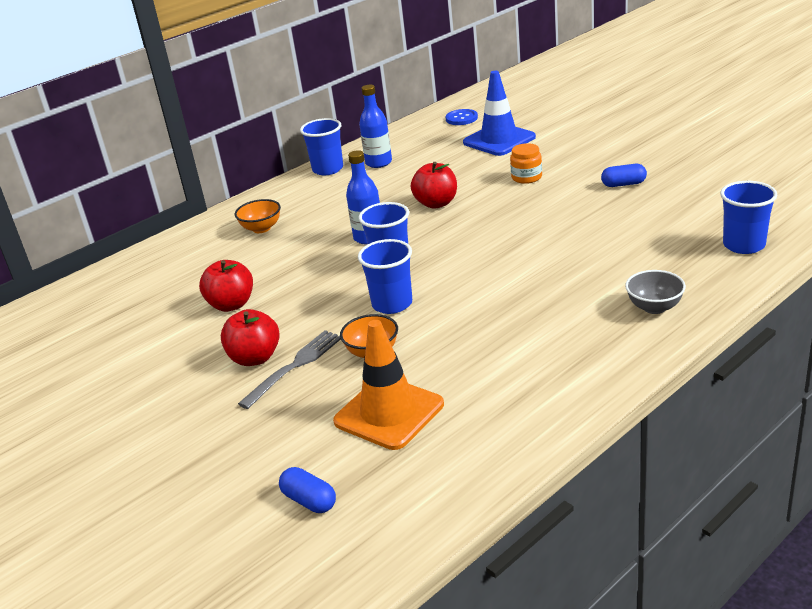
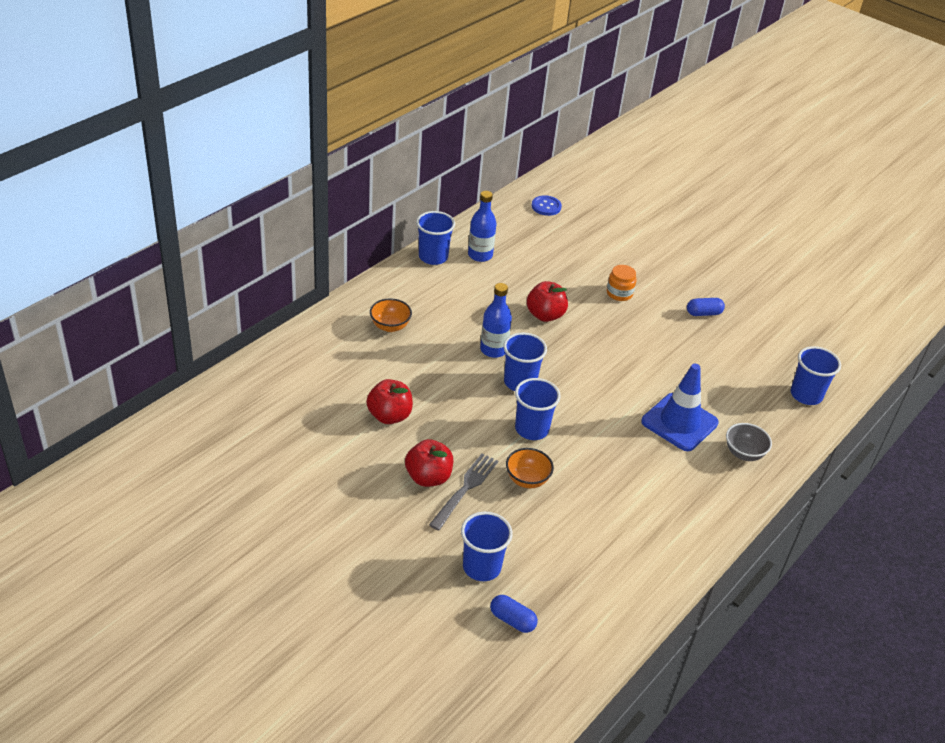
camera: 15 degrees left, 10 degrees up
(288, 444) = (481, 567): none -> blue cup
(389, 413) = (555, 542): orange traffic cone -> none
(499, 140) = (586, 241): blue traffic cone -> blue traffic cone (679, 422)

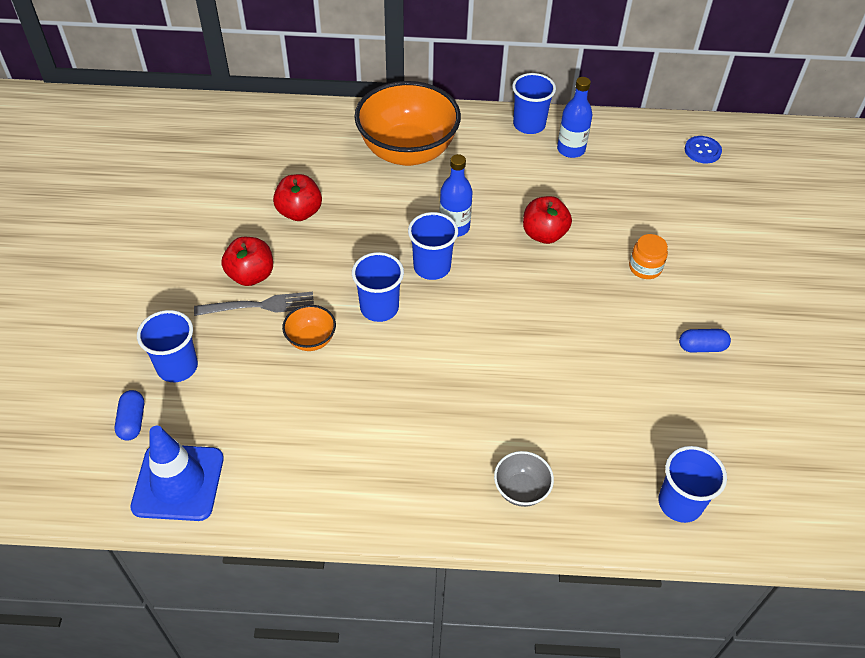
camera: 55 degrees right, 10 degrees up
(390, 326) = (408, 151): orange bowl -> orange bowl, size x2.31
(679, 422) = (508, 412): blue traffic cone -> blue traffic cone (178, 482)
(703, 313) = (701, 347): blue capsule -> blue capsule turned 45 degrees counterclockwise

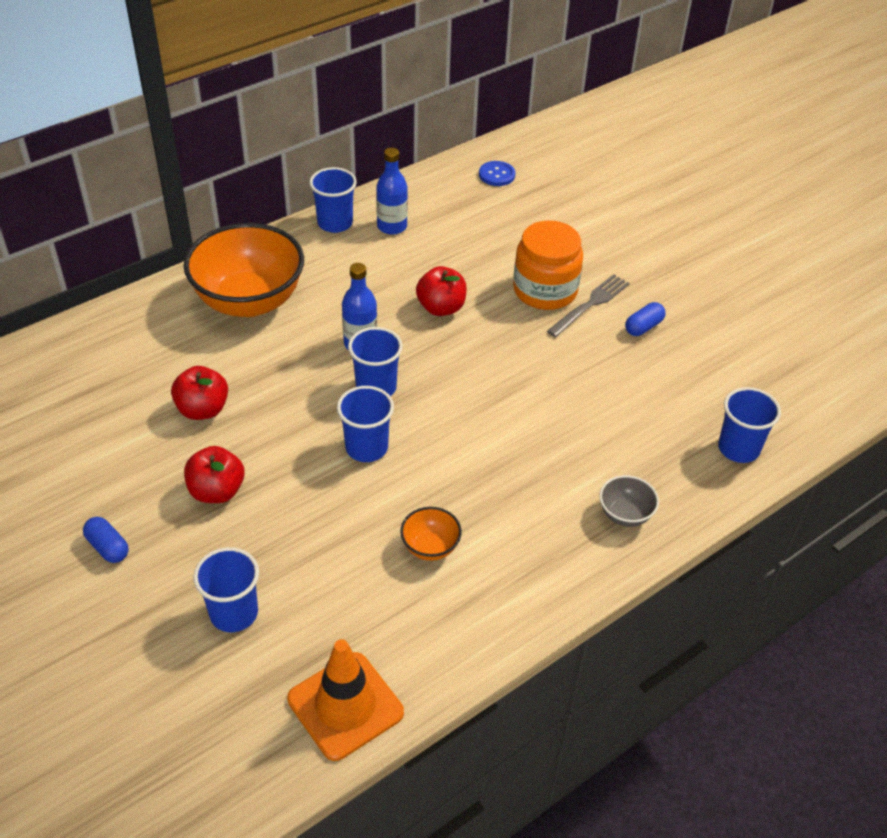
camera: 40 degrees left, 5 degrees down
(132, 421) = (243, 687): blue capsule -> blue capsule (108, 547)
(178, 482) = (345, 706): blue traffic cone -> orange traffic cone
(260, 305) = (255, 512): grey fork -> grey fork (590, 304)
(311, 340) = (335, 511): orange bowl -> orange bowl (430, 547)
(645, 267) = (545, 290): orange jar -> orange jar, size x1.93

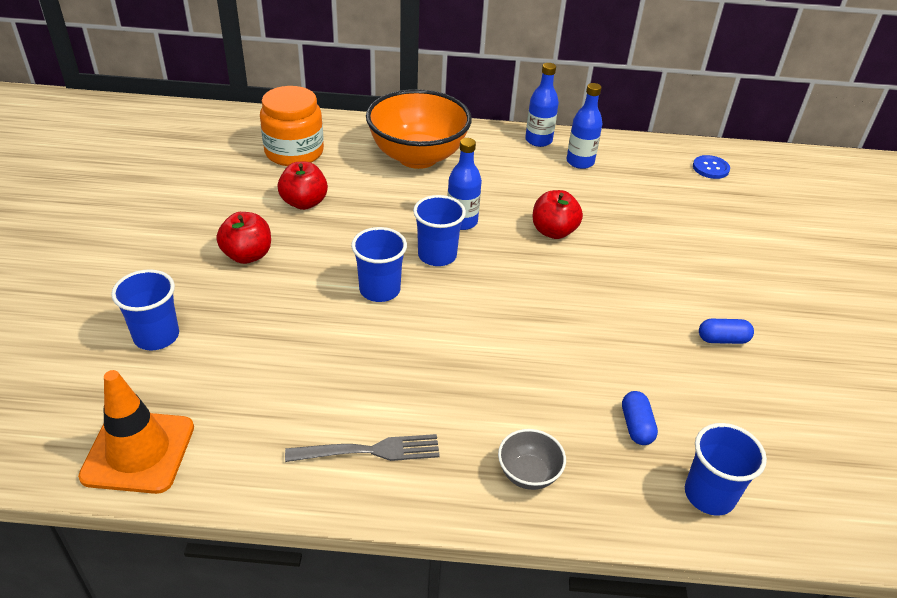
camera: 40 degrees right, 5 degrees down
(108, 547) = (144, 247): blue capsule -> blue capsule (636, 426)
(335, 223) = (538, 140): blue cup -> blue bottle
(430, 547) = (338, 386): orange bowl -> none
(545, 290) = (658, 265): orange jar -> orange jar (294, 152)
(590, 304) = (689, 296): grey fork -> grey fork (369, 451)

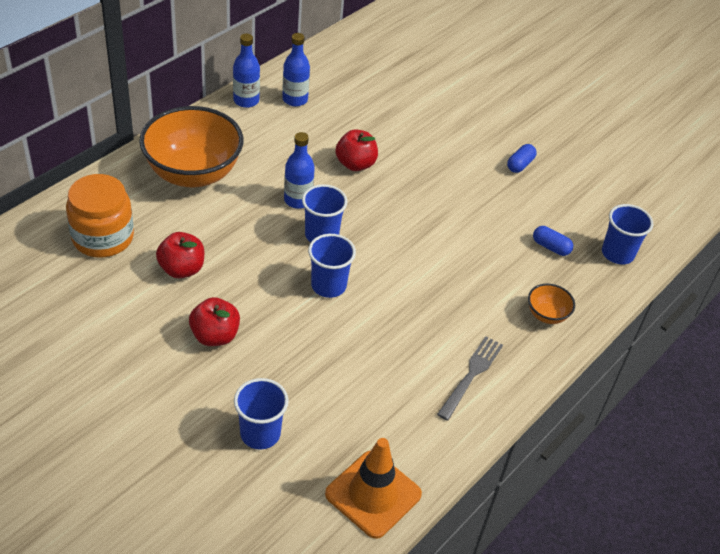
camera: 55 degrees left, 5 degrees up
(528, 474) = (546, 315): grey bowl -> orange bowl
(710, 168) = (368, 49): blue button -> none

